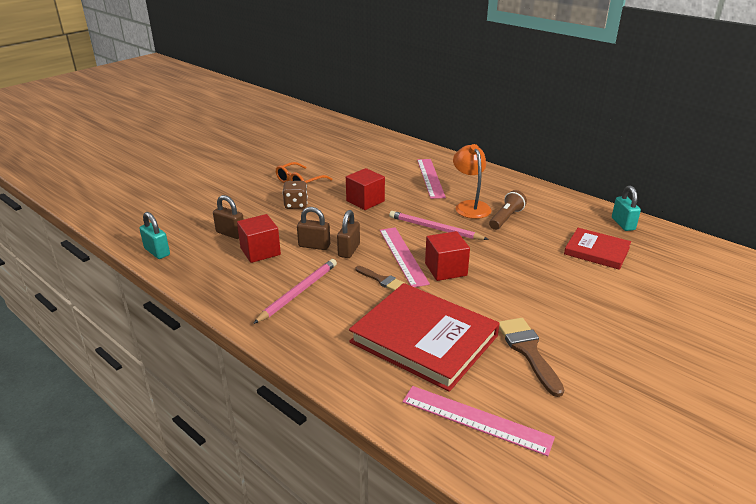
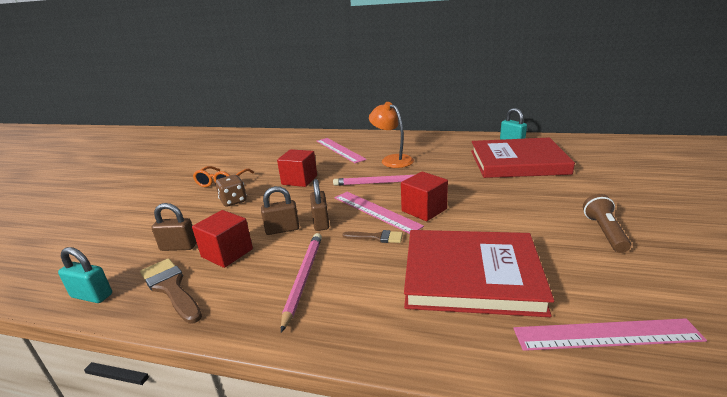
camera: 25 degrees left, 5 degrees down
(506, 218) = (429, 160): brown flashlight -> brown flashlight (604, 232)
(528, 351) = (565, 250): brown brush -> brown brush (171, 288)
(597, 251) = (518, 162): red book -> red book, size x1.75

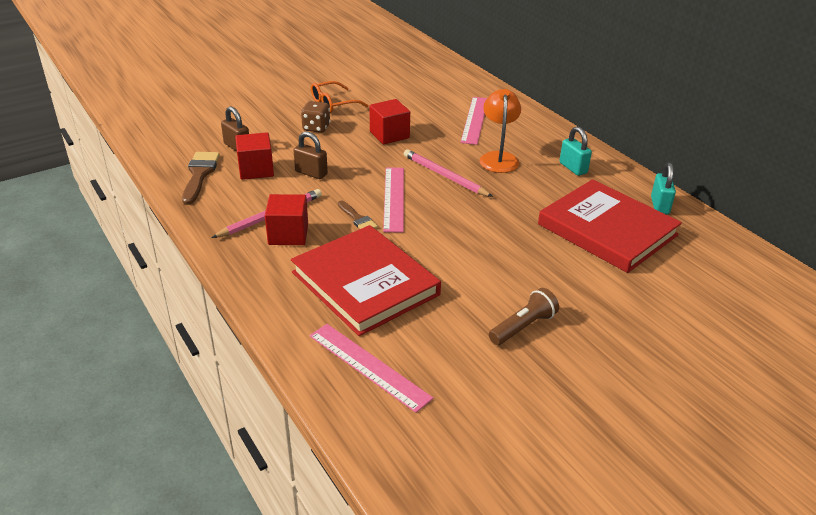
camera: 40 degrees right, 10 degrees up
(92, 296) = (160, 154): turquoise padlock -> turquoise padlock (573, 168)
(321, 222) = (343, 183): brown padlock -> none
(424, 210) = (429, 220): red cube -> red cube (288, 234)

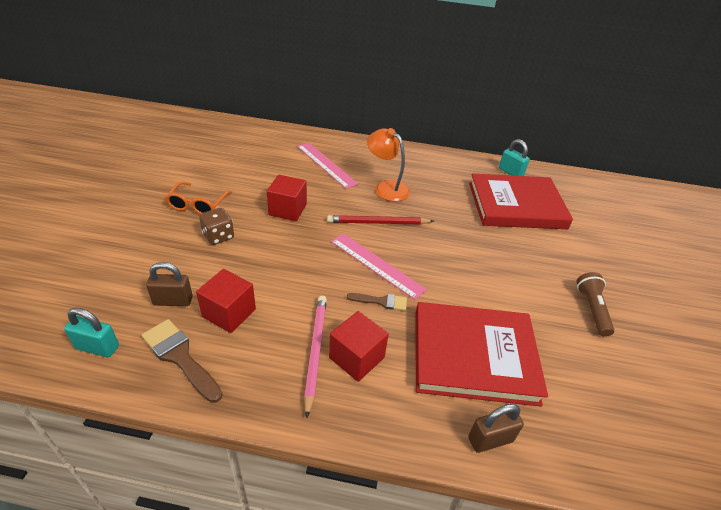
camera: 50 degrees left, 5 degrees up
(311, 173) = (282, 283): brown padlock -> brown padlock (490, 439)
(368, 366) = (584, 426): pink ruler -> none
(444, 176) = (378, 223): pink pencil -> red pencil
(573, 168) = (435, 171): turquoise padlock -> turquoise padlock (97, 347)

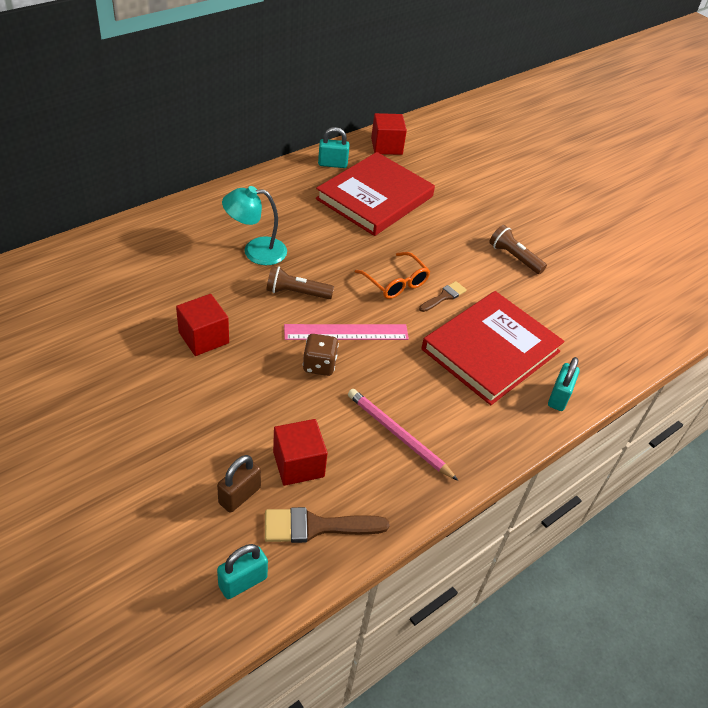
camera: 50 degrees left, 5 degrees up
(198, 205) = (110, 398): orange glasses -> orange glasses (395, 282)
(218, 236) = (183, 412): brown dice -> brown dice (319, 365)
(326, 164) = (167, 263): pink ruler -> none
(356, 358) = (429, 415): red cube -> red cube (386, 146)
(378, 223) = (296, 292): red pencil -> brown flashlight
(381, 301) = (389, 360): brown brush -> brown brush (444, 296)
(386, 187) = (255, 251): orange lamp -> turquoise lamp
(490, 439) = (559, 397): brown padlock -> turquoise padlock

